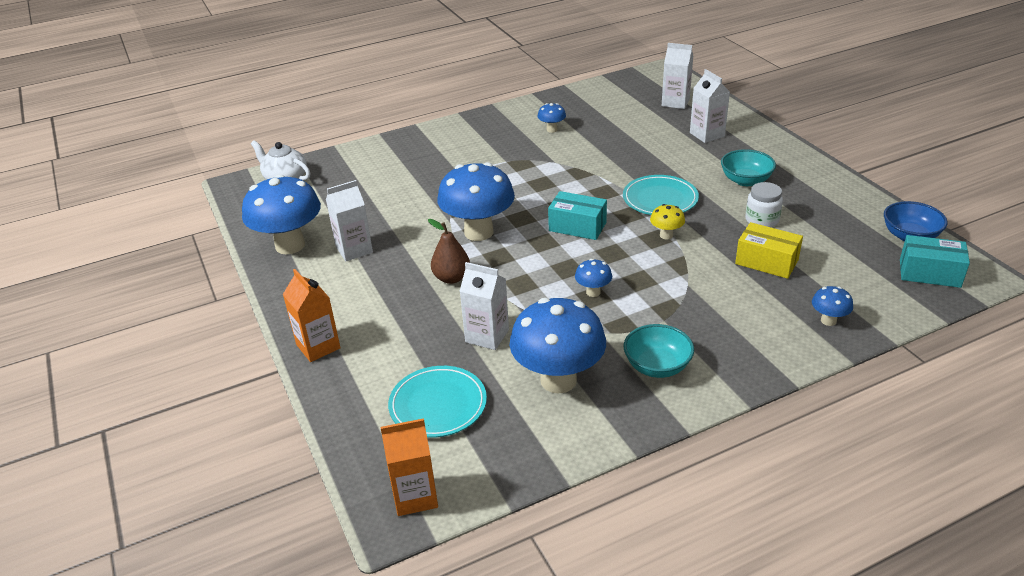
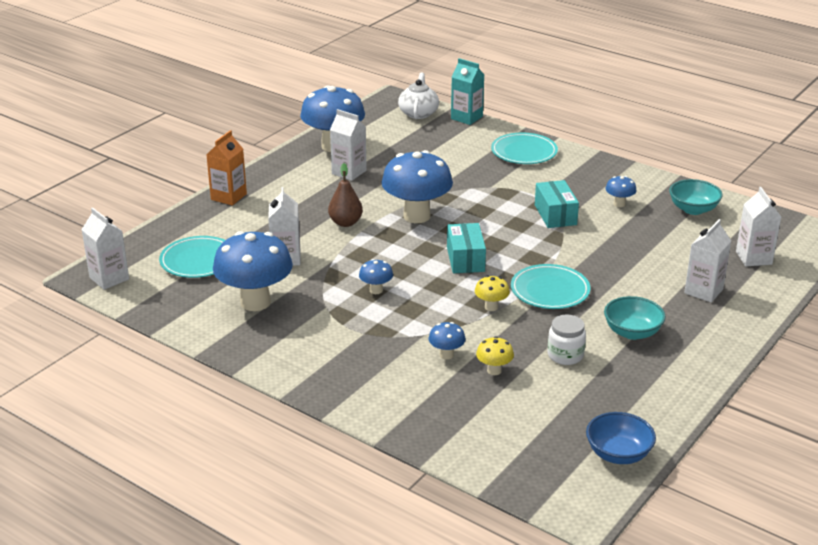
camera: 60 degrees right, 5 degrees down
(327, 156) = (466, 118): none -> turquoise carton
(415, 496) = (109, 278): orange carton -> white carton
(422, 146) = (524, 152): none -> turquoise plate
(657, 366) = (301, 343): turquoise bowl -> turquoise bowl (693, 209)
(766, 262) = (494, 370): yellow box -> yellow mushroom
(828, 320) = (427, 421): blue mushroom -> blue mushroom (446, 355)
(929, 273) = (557, 475): turquoise box -> turquoise box (555, 215)

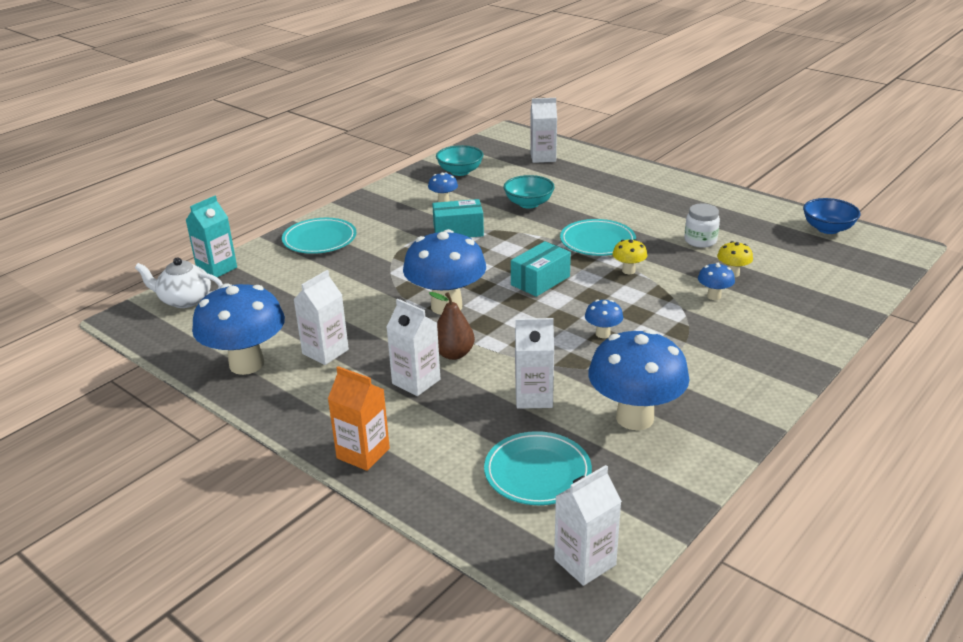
camera: 85 degrees left, 0 degrees up
(465, 259) = (540, 281): turquoise box -> turquoise box turned 45 degrees counterclockwise
(632, 332) = (659, 211): turquoise bowl -> turquoise bowl (528, 204)
(703, 291) = (594, 179): white carton -> white carton (416, 381)

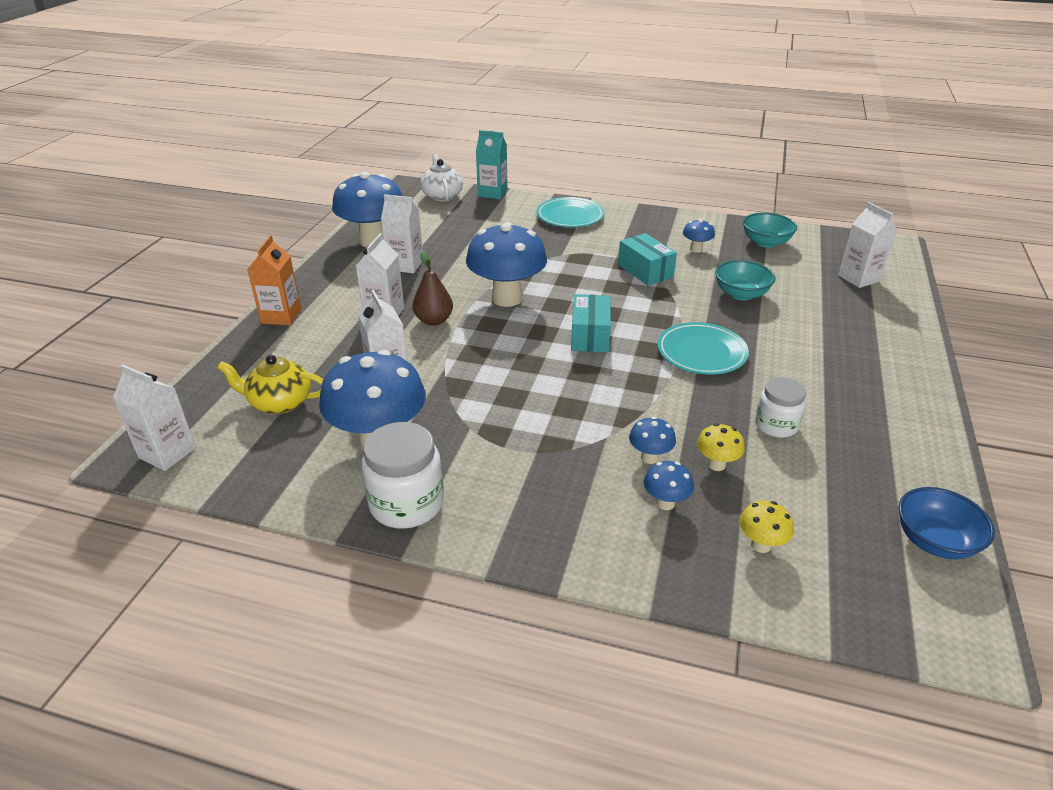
camera: 65 degrees right, 5 degrees up
(537, 472) = (279, 402): turquoise plate -> yellow teapot
(540, 281) = (590, 336): turquoise box -> turquoise box turned 75 degrees clockwise
(603, 334) = (516, 393): blue mushroom -> blue mushroom (665, 503)
(628, 271) = (656, 385): yellow mushroom -> yellow mushroom (760, 545)
(724, 416) = (406, 504): none -> white jar

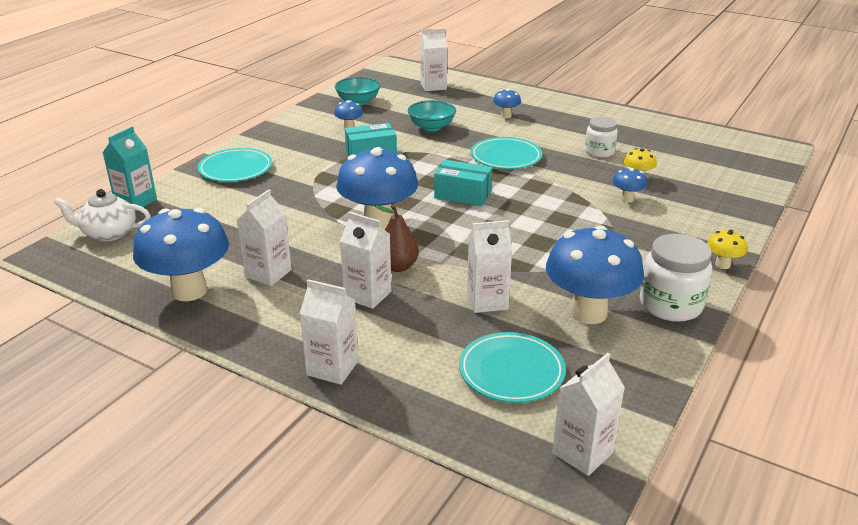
camera: 75 degrees left, 5 degrees down
(279, 402) = (511, 371): yellow teapot -> turquoise plate
(281, 316) = (332, 368): orange carton -> white carton
(665, 503) = (674, 202): blue mushroom -> blue mushroom (506, 116)
(760, 545) = (712, 181): yellow mushroom -> yellow mushroom (722, 265)
(934, 541) = (708, 136): blue bowl -> none

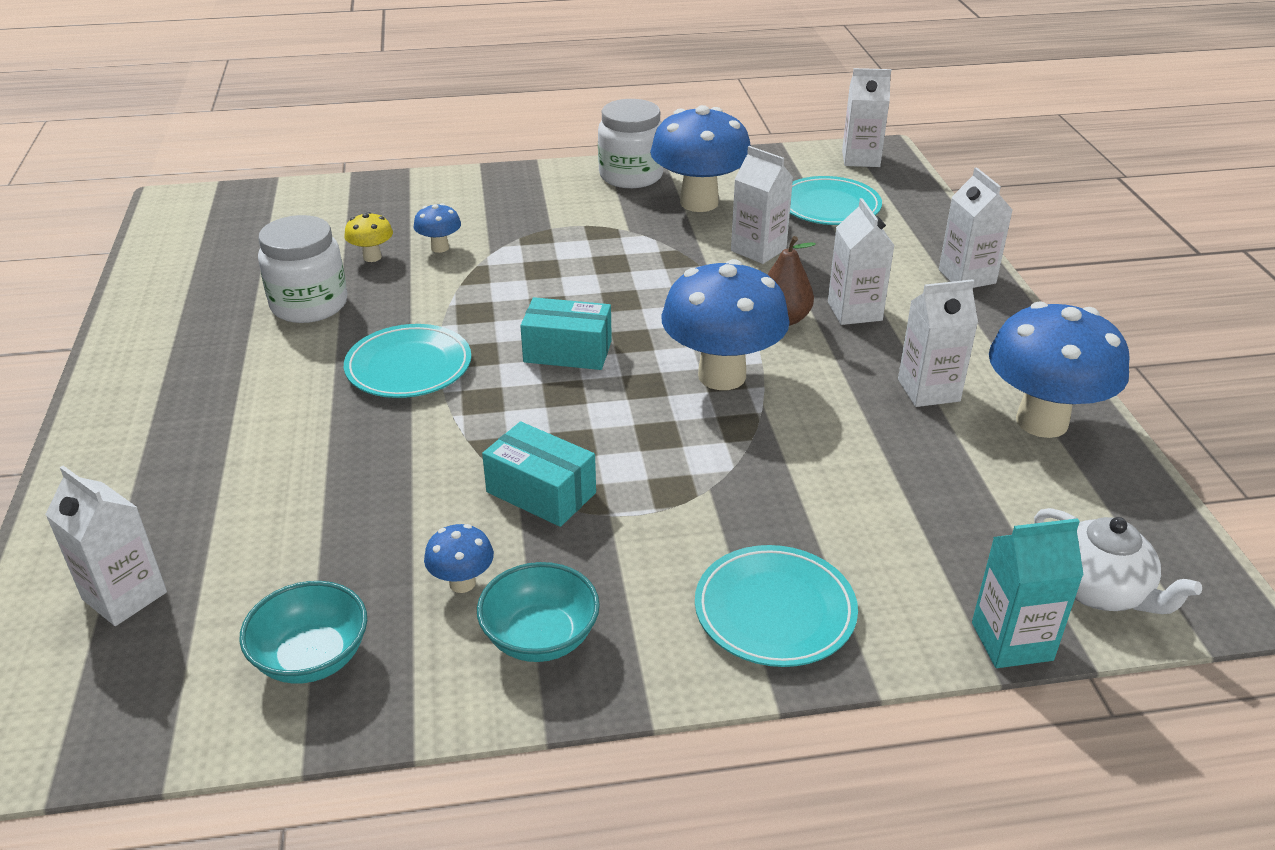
camera: 130 degrees left, 5 degrees up
(431, 127) = (360, 487): turquoise bowl -> turquoise bowl (540, 637)
(462, 195) = (567, 351): turquoise box -> turquoise box turned 60 degrees counterclockwise
(506, 116) = (231, 432): blue mushroom -> none
(599, 152) = (309, 305): white jar -> white jar, size x1.55
(722, 265) = (525, 171): yellow mushroom -> none

